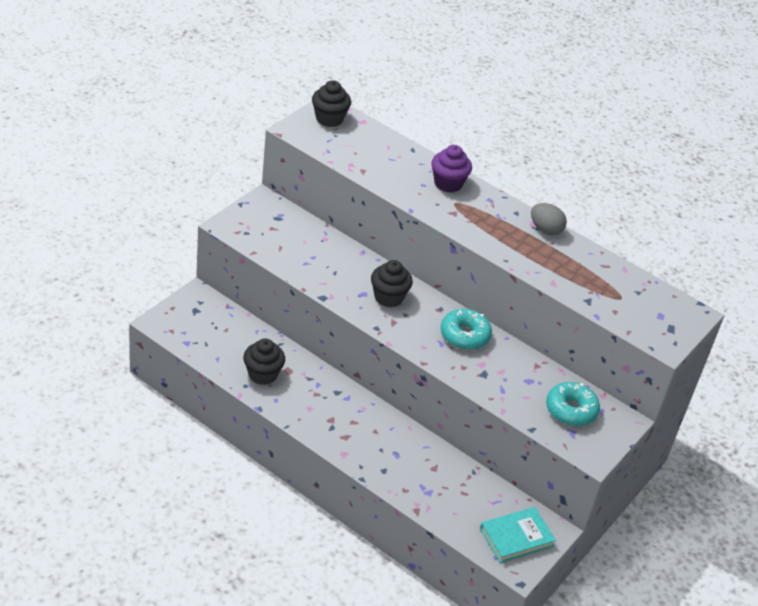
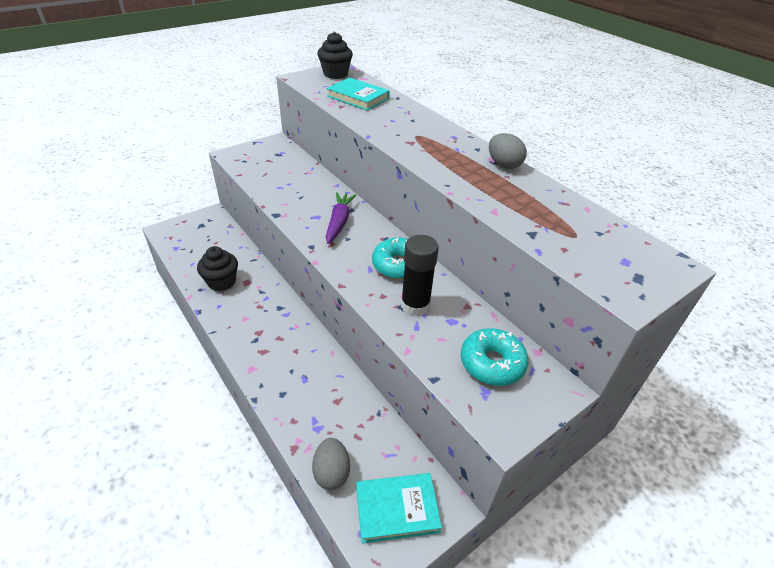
camera: 20 degrees right, 0 degrees up
(373, 155) = (358, 97): none -> turquoise book
(388, 297) = (339, 222): black cupcake -> purple carrot
(448, 183) = (417, 122): purple cupcake -> none
(456, 522) = (332, 472): none -> grey egg
(494, 371) = (415, 305): none -> black glue stick

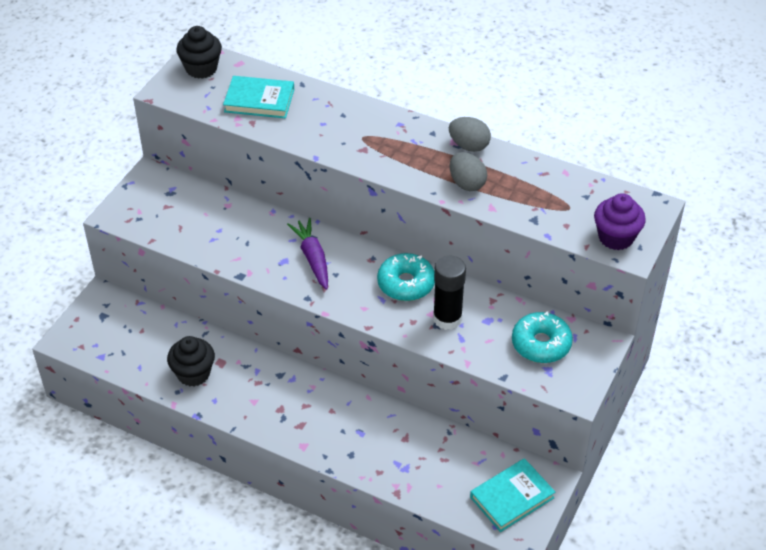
camera: 25 degrees left, 5 degrees up
(332, 472) = (442, 496): grey egg -> grey egg (467, 183)
(616, 277) = (616, 237): none -> purple cupcake

